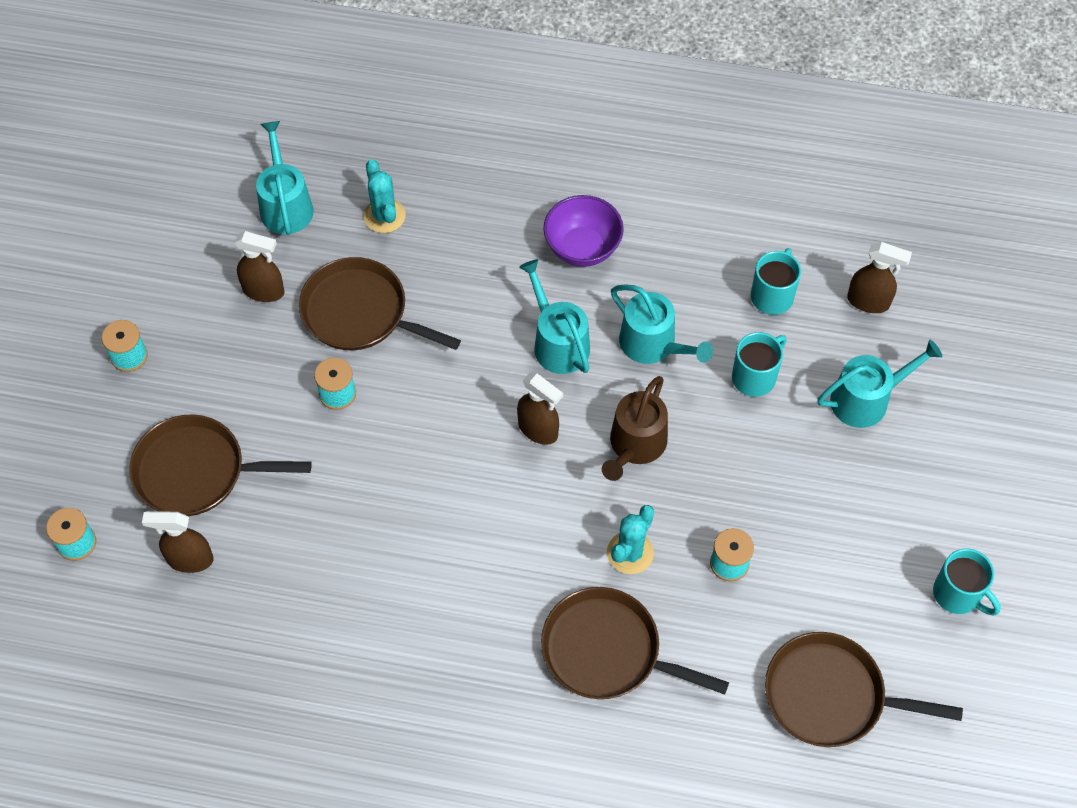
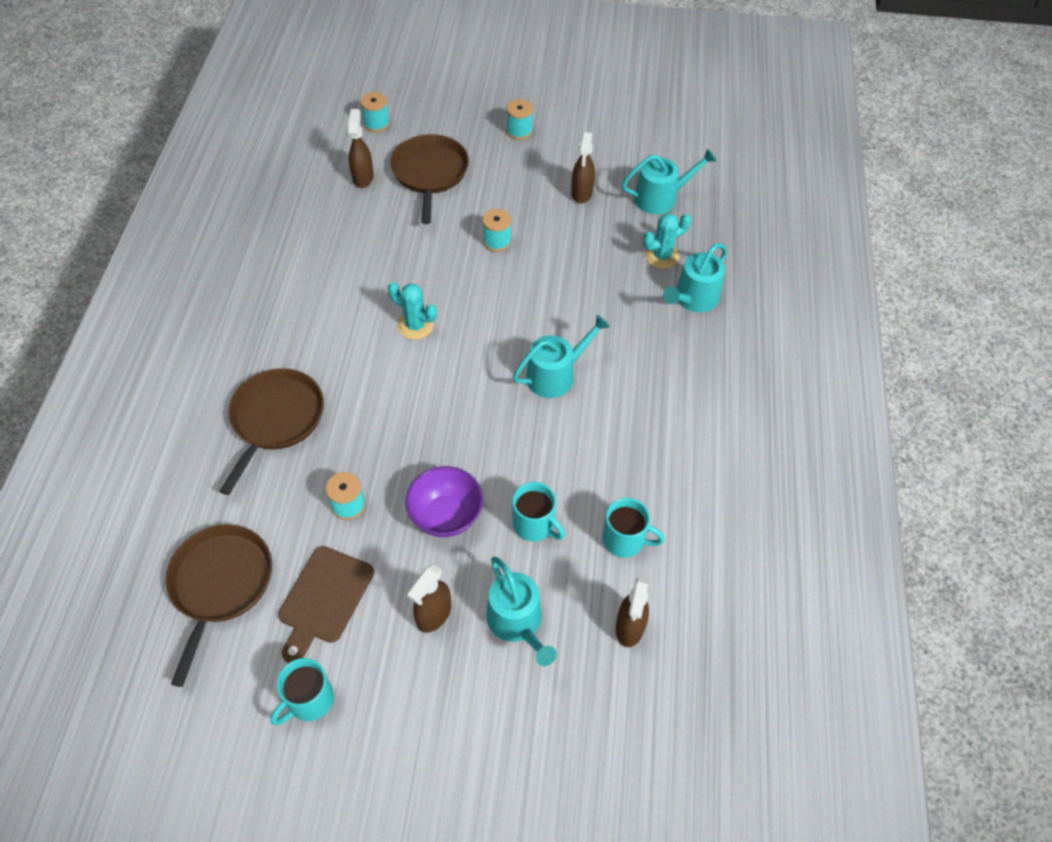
camera: 85 degrees right, 5 degrees down
(360, 312) = (569, 248): brown pan -> none
(538, 430) = (472, 366): brown spray bottle -> brown spray bottle (433, 615)
(582, 248) = (653, 388): purple bowl -> purple bowl (446, 516)
(630, 553) = (360, 432): turquoise cactus -> turquoise cactus (415, 325)
(635, 445) = (460, 433): brown watering can -> none
(653, 344) = (561, 444): turquoise watering can -> turquoise watering can (693, 299)
(845, 584) = (324, 599): none -> brown cutting board

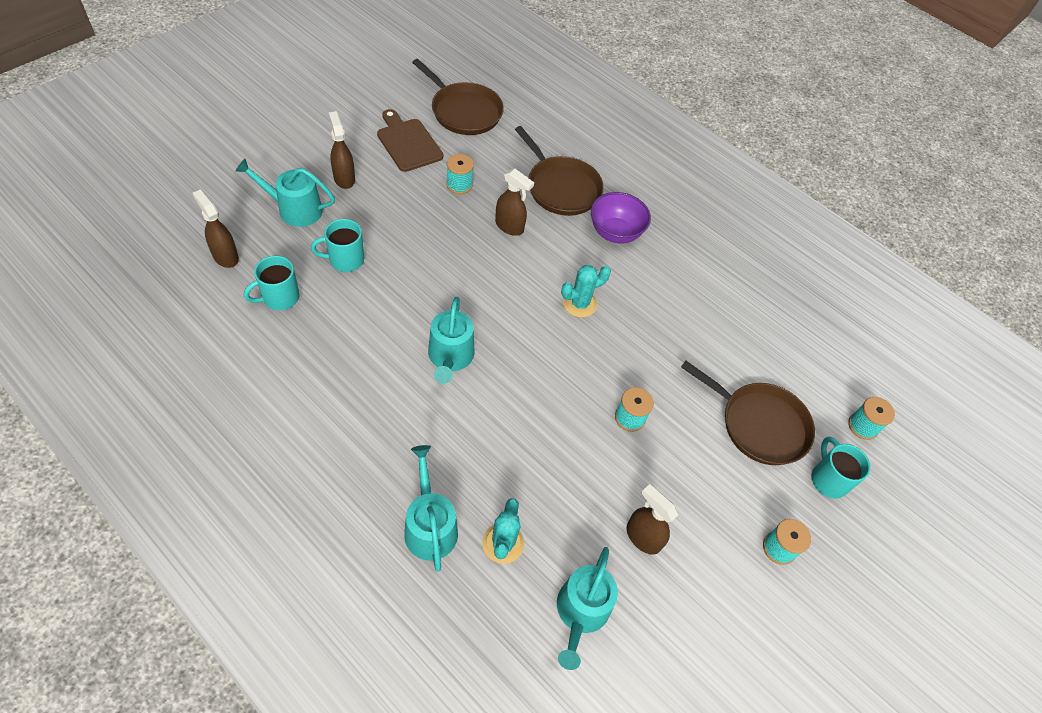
camera: 120 degrees right, 0 degrees up
(309, 700) = (356, 108): turquoise mug -> turquoise mug (828, 479)
(363, 177) = (786, 371): brown spray bottle -> brown spray bottle (509, 226)
(446, 516) = (401, 222): purple bowl -> purple bowl (615, 232)

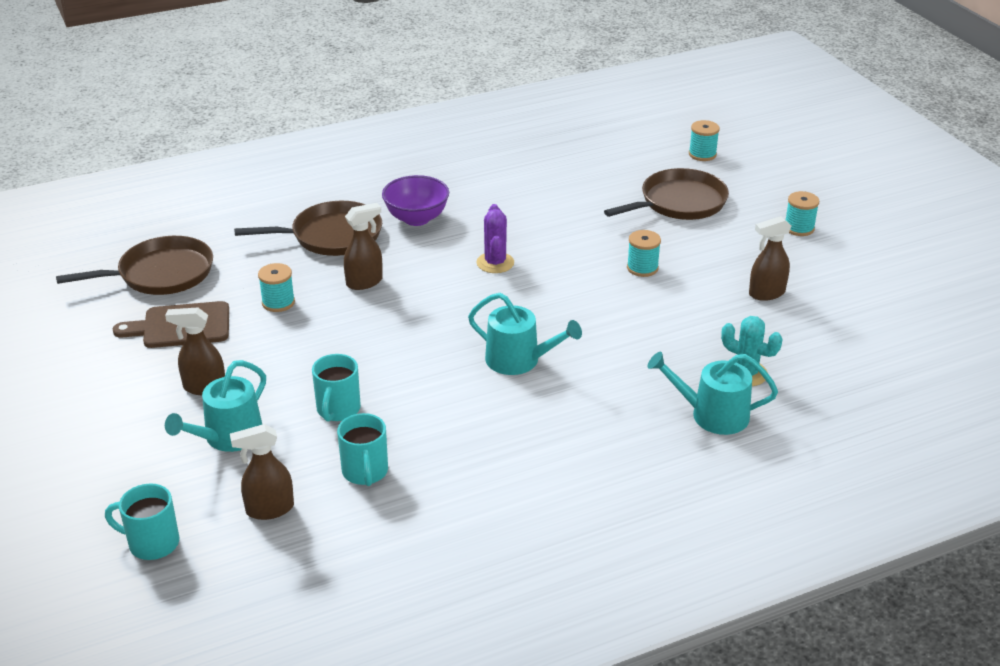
camera: 60 degrees left, 20 degrees down
(579, 304) = (495, 263): turquoise cactus -> purple cactus
(581, 612) = (826, 345): turquoise watering can -> none
(828, 479) = (745, 186): turquoise mug -> turquoise mug (152, 543)

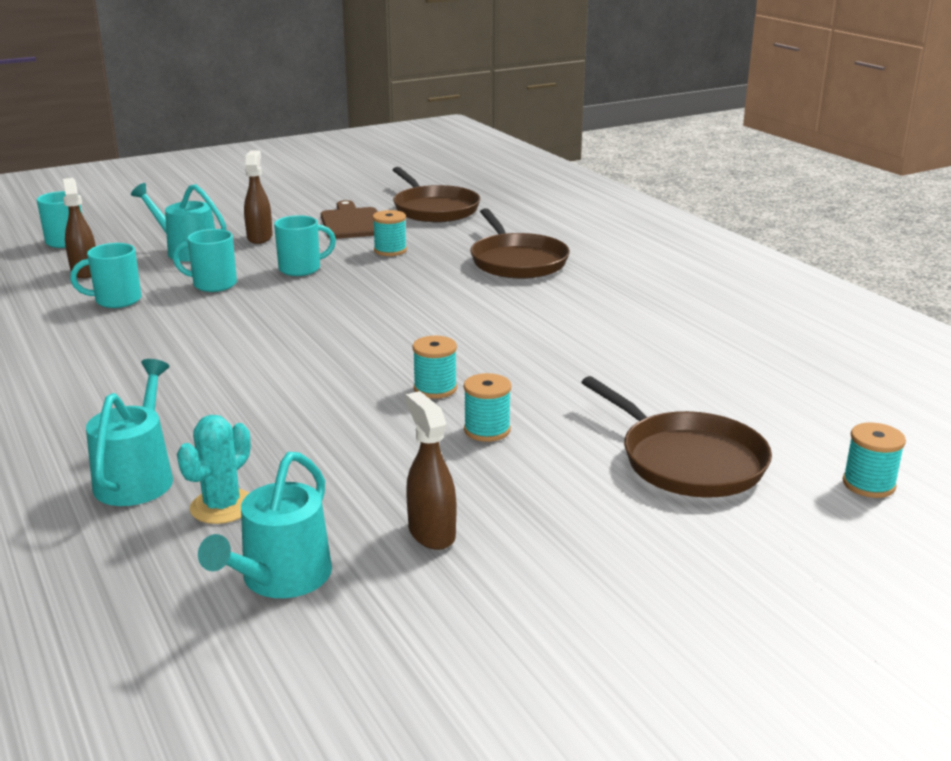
camera: 85 degrees right, 10 degrees down
(311, 355) = (301, 269): none -> turquoise mug
(365, 282) = (430, 280): brown spray bottle -> none
(416, 218) = (567, 295): purple bowl -> none
(495, 263) = (480, 339): purple cactus -> none
(519, 360) = (278, 358): turquoise watering can -> turquoise watering can (280, 578)
(799, 228) = (652, 578): turquoise spool -> turquoise spool (435, 389)

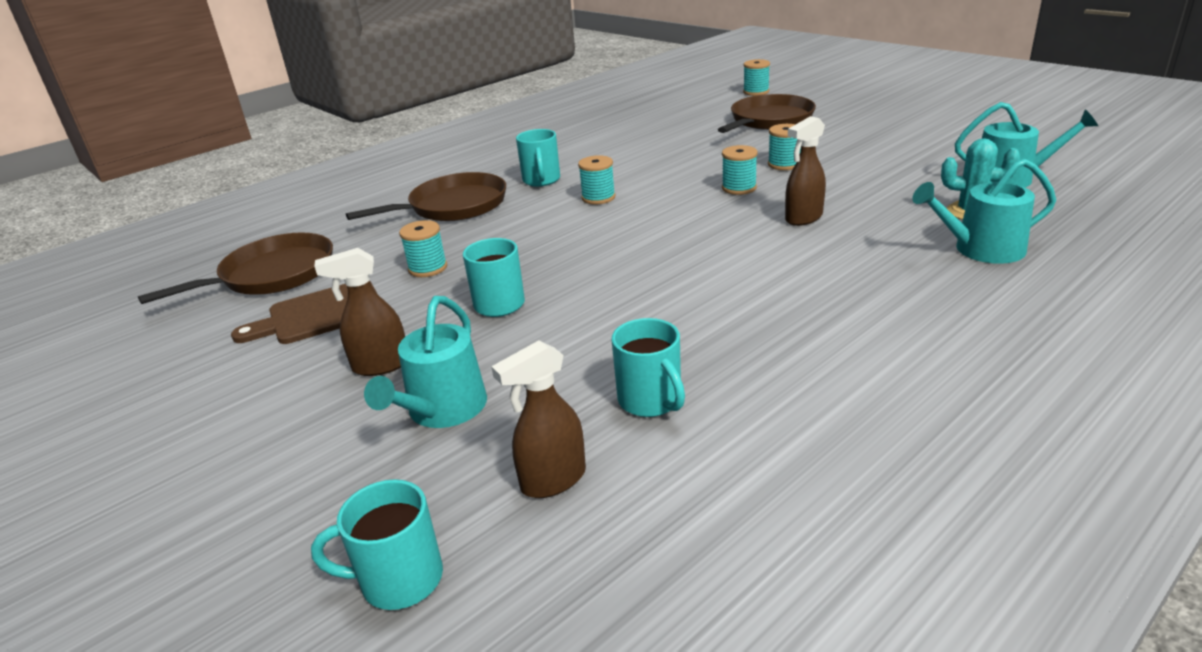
camera: 100 degrees left, 5 degrees up
(213, 284) = (567, 346): turquoise mug -> turquoise mug (541, 180)
(431, 533) = (916, 156): brown spray bottle -> brown spray bottle (803, 218)
(478, 318) = (598, 198): none -> turquoise spool

